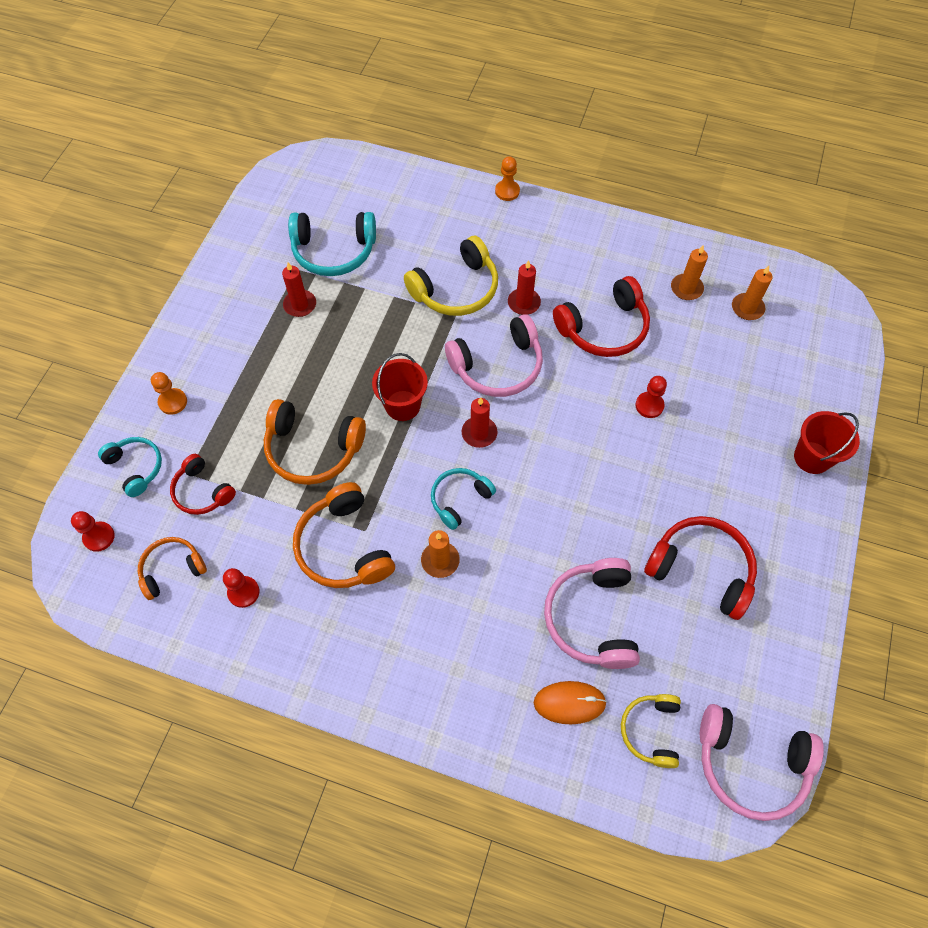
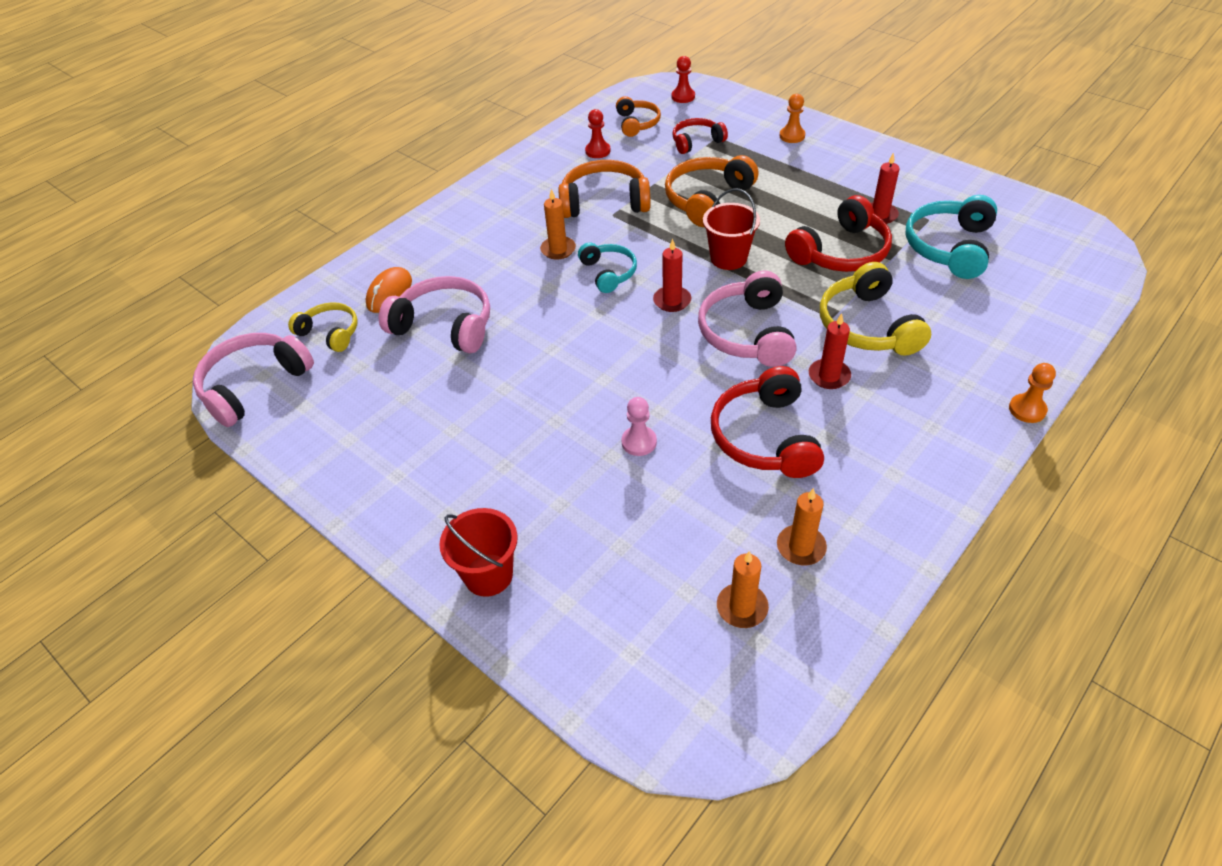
camera: 115 degrees right, 15 degrees down
(136, 467) = (735, 115): turquoise headphones -> none
(649, 405) = (639, 442): red pawn -> pink pawn
(701, 569) = (433, 417): red headphones -> red headphones (841, 252)

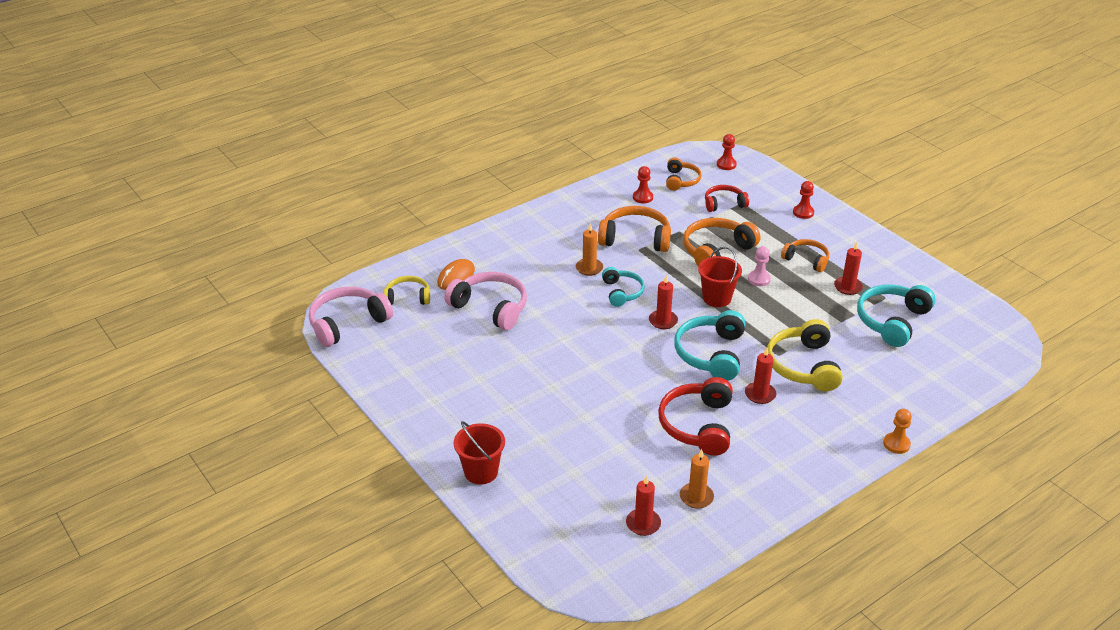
camera: 10 degrees right, 10 degrees down
(330, 333) = (407, 297): yellow headphones -> yellow headphones turned 45 degrees counterclockwise
(639, 442) = (607, 411): pink pawn -> pink pawn (759, 279)
(742, 607) = (643, 524): orange candle -> red candle
(747, 333) = (711, 354): pink headphones -> turquoise headphones
(792, 136) = (803, 212): orange pawn -> red pawn
(818, 191) = (806, 260): none -> orange headphones
(841, 252) = (805, 309): red headphones -> none

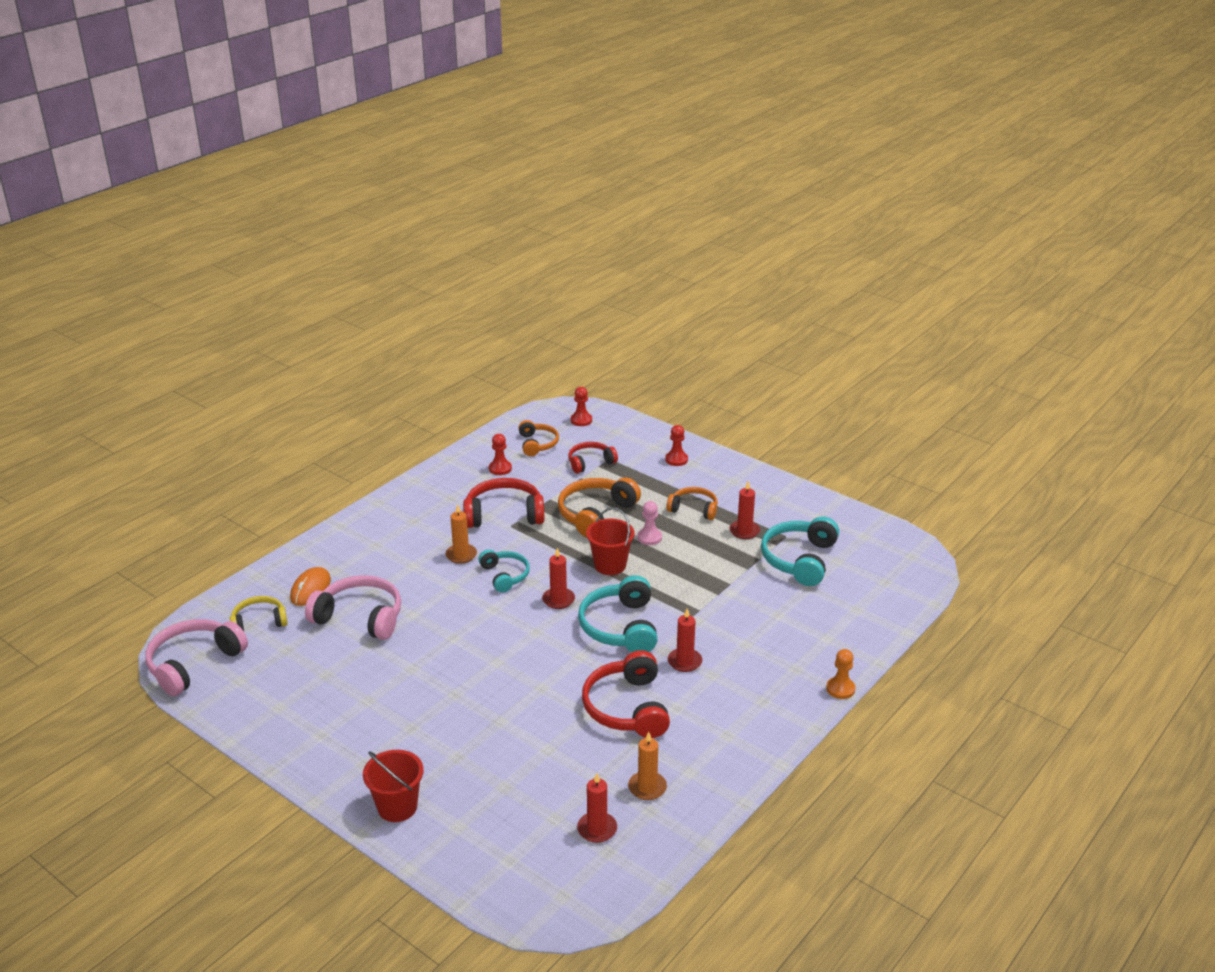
camera: 15 degrees left, 5 degrees down
(635, 238) = (504, 514): orange headphones -> red headphones
(803, 366) = (721, 623): yellow headphones -> none

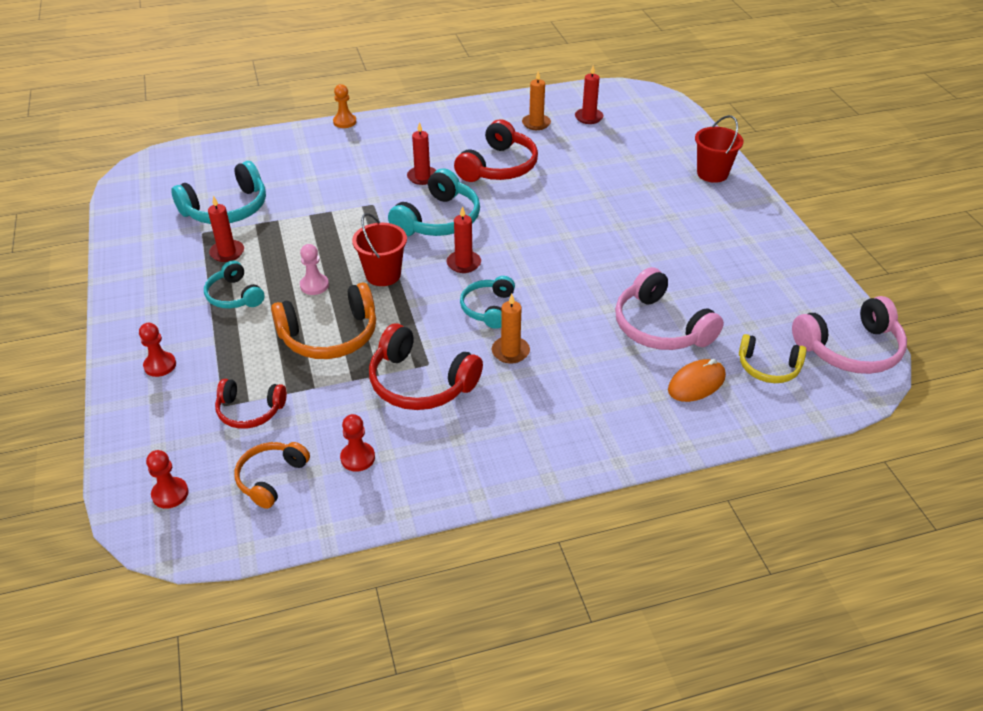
camera: 145 degrees left, 10 degrees up
(694, 509) = (234, 296): orange headphones -> turquoise headphones

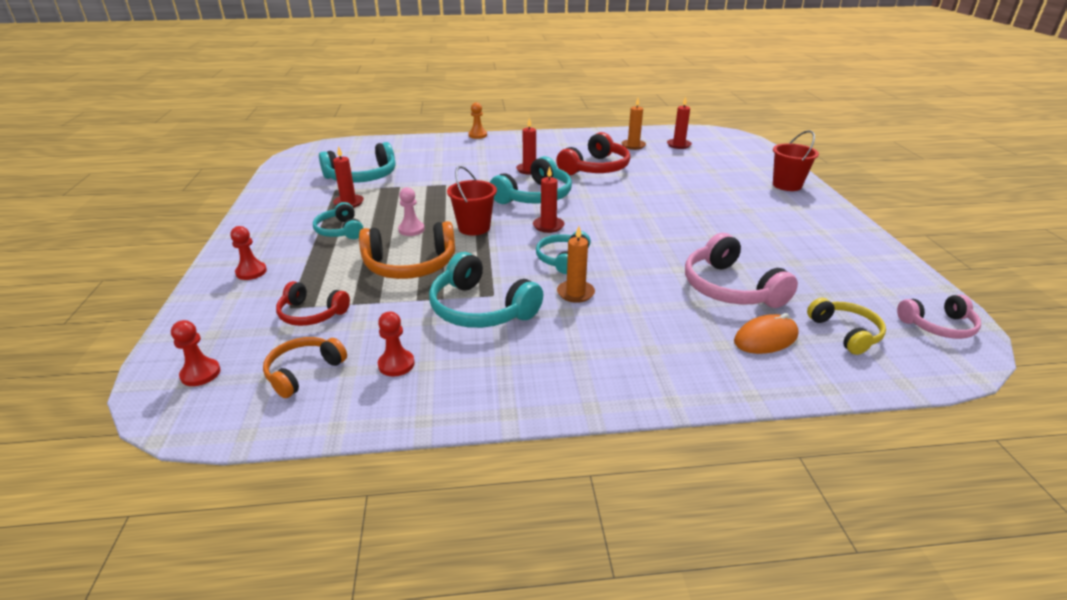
camera: 10 degrees right, 10 degrees down
(420, 383) = (480, 309): red headphones -> turquoise headphones
(768, 367) = (846, 333): yellow headphones -> yellow headphones turned 135 degrees counterclockwise
(850, 349) = (938, 326): pink headphones -> pink headphones, size x0.62

